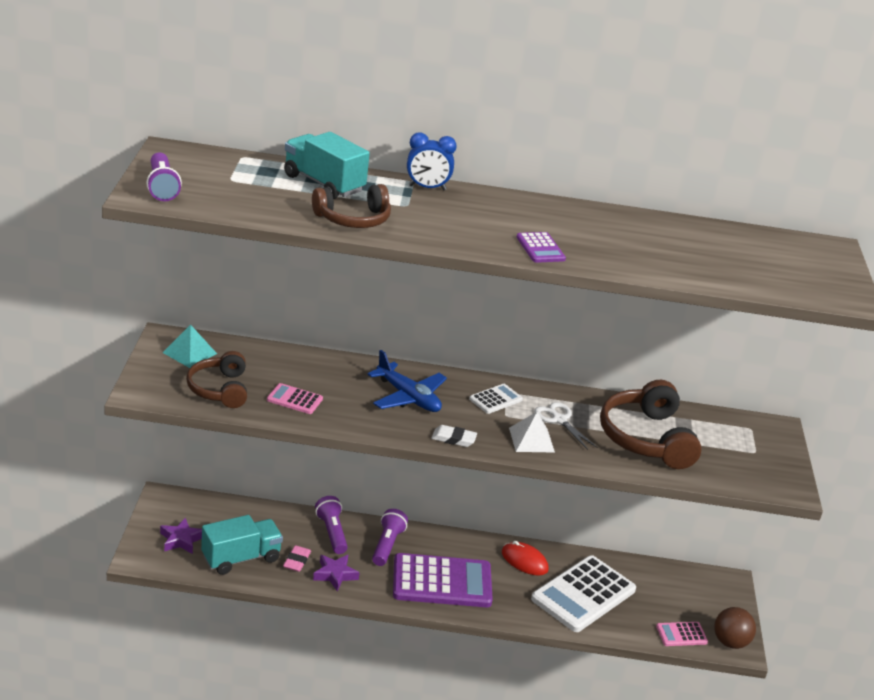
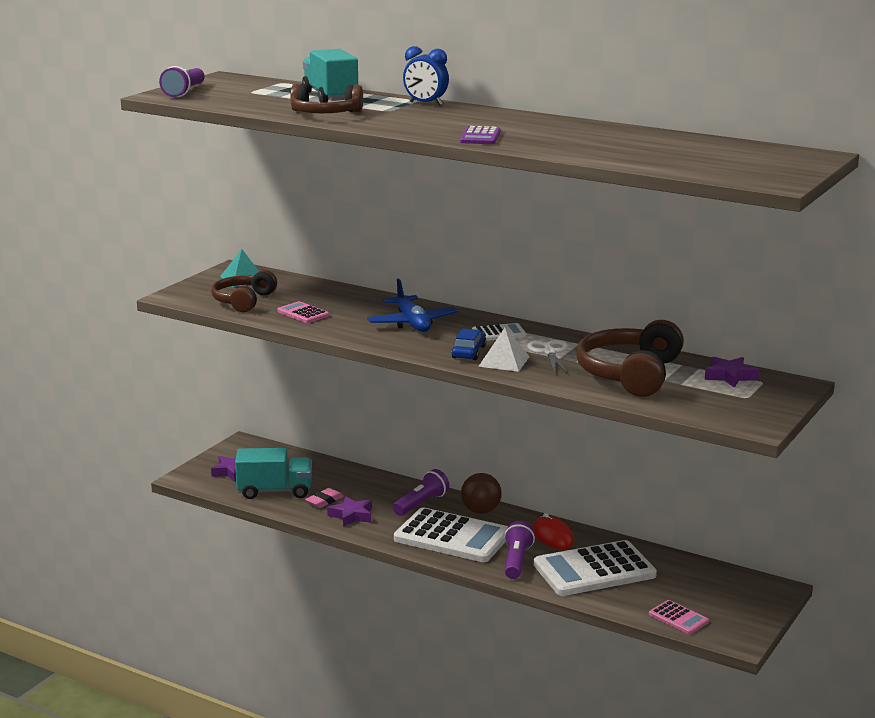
camera: 30 degrees right, 10 degrees down
(332, 533) = (375, 487): purple flashlight -> purple flashlight (516, 561)
(442, 582) = (452, 537): purple calculator -> white calculator
(453, 439) = (425, 352): white eraser -> none
(492, 432) = (469, 352): none -> blue car
(681, 634) = (678, 618): pink calculator -> pink calculator turned 150 degrees counterclockwise
(722, 426) = (730, 376): none -> purple star
(730, 642) = (731, 634): brown ball -> brown ball (481, 511)

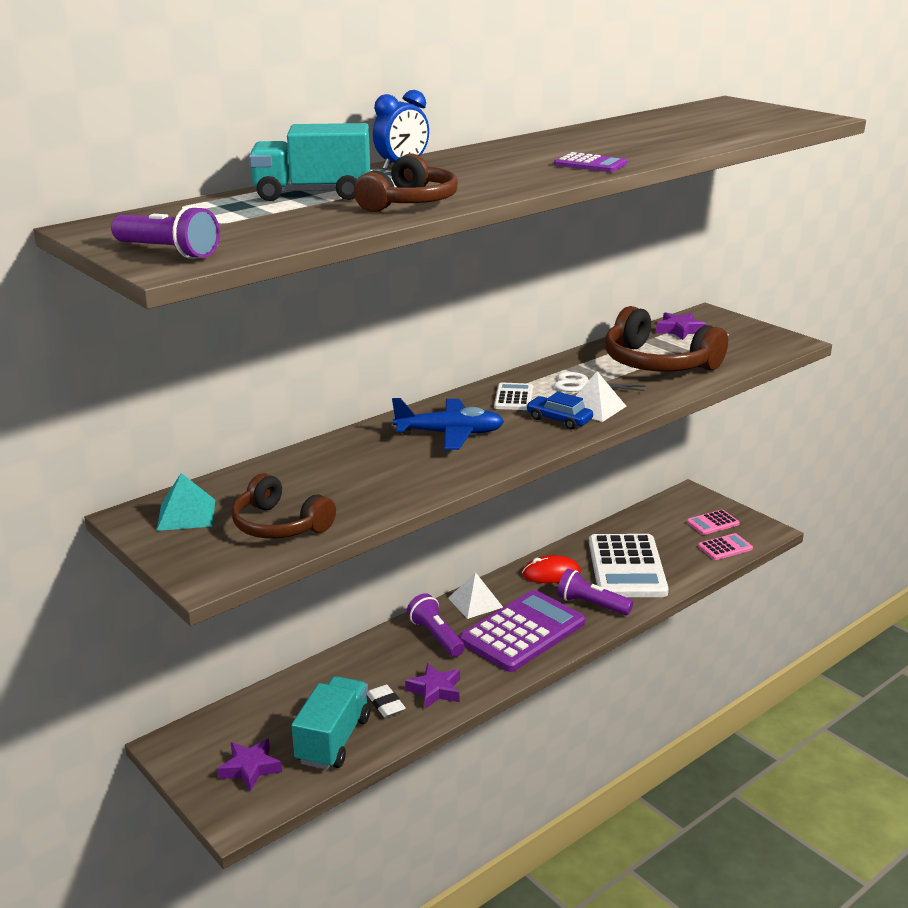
camera: 70 degrees left, 5 degrees up
(303, 313) = (364, 491): pink calculator -> pink calculator (712, 523)
(324, 501) = (386, 704): pink eraser -> white eraser
(452, 537) = (522, 632): white calculator -> purple calculator
(481, 511) = (475, 602): brown ball -> white pyramid

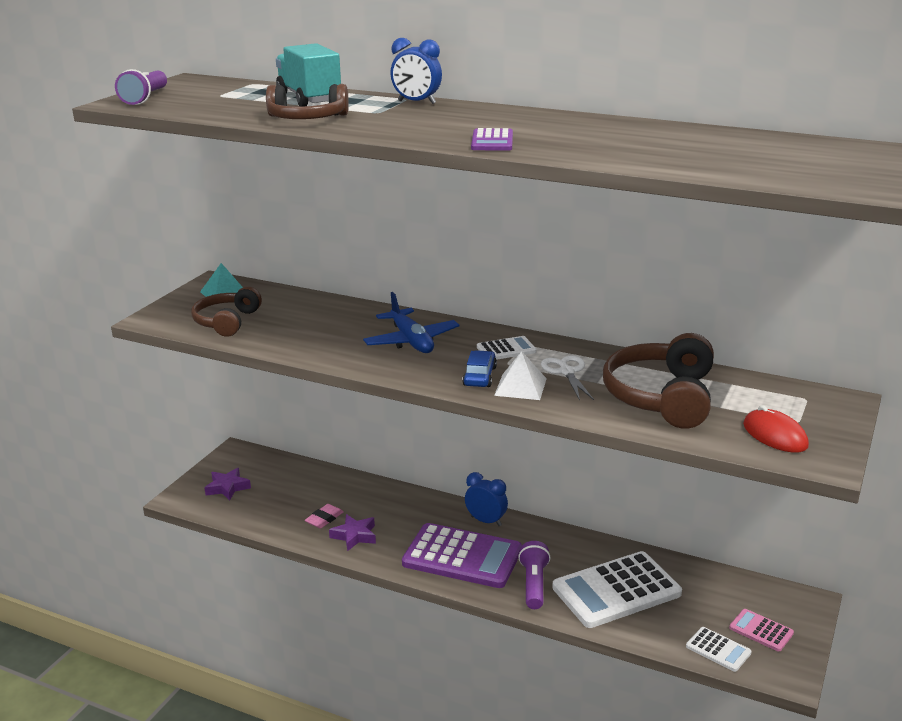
camera: 65 degrees right, 0 degrees up
(333, 740) = (272, 510): turquoise truck -> none
(386, 704) = (324, 519): white eraser -> pink eraser
(436, 636) = (424, 516): purple flashlight -> none
(475, 602) = (486, 521): white pyramid -> blue clock
(551, 573) = (565, 549): red mouse -> red mouse (775, 435)
(680, 330) = (769, 393): purple star -> none
(725, 547) = (718, 650): pink calculator -> white calculator

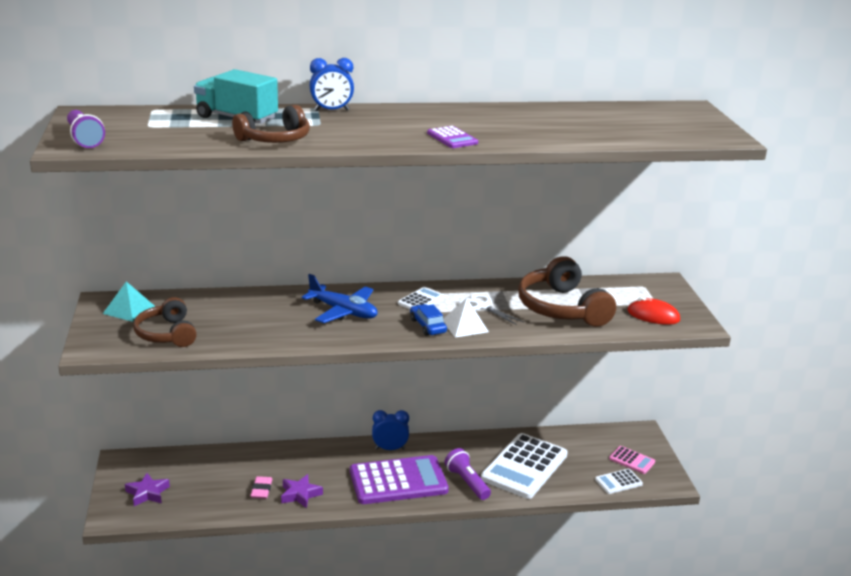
camera: 35 degrees left, 0 degrees up
(718, 650) = (618, 482): white calculator -> white calculator turned 150 degrees clockwise
(761, 631) = (631, 460): pink calculator -> pink calculator turned 150 degrees counterclockwise

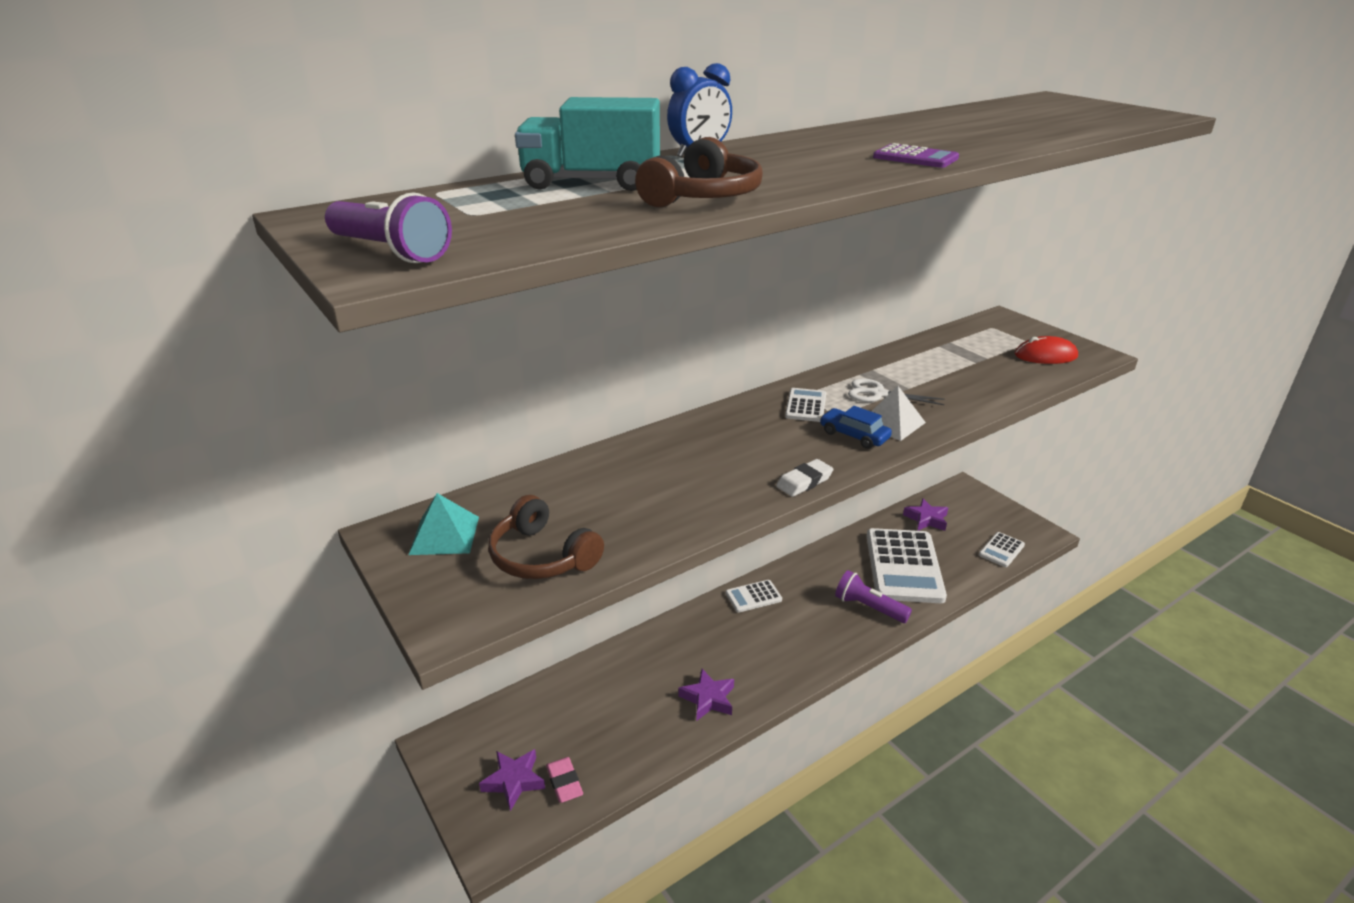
camera: 25 degrees left, 5 degrees up
(261, 490) = (657, 712): pink eraser -> pink eraser (564, 782)
(343, 311) = (737, 447): blue plane -> none
(359, 341) = (804, 481): none -> white eraser
(390, 449) = (753, 597): blue clock -> white calculator
(398, 481) = (799, 634): purple calculator -> none
(562, 308) = (956, 372): brown headphones -> none
(580, 443) = (926, 519): none -> purple star
(631, 460) = (988, 522): pink calculator -> none

